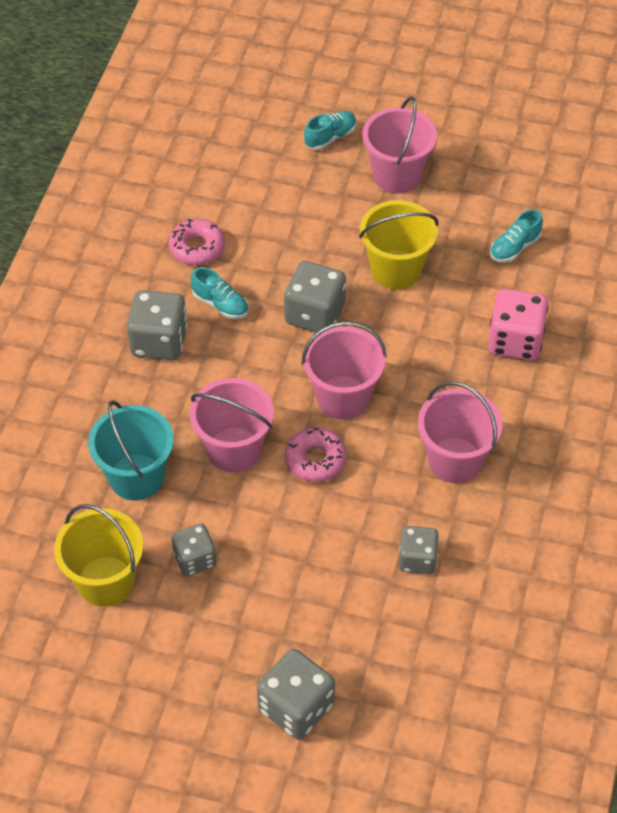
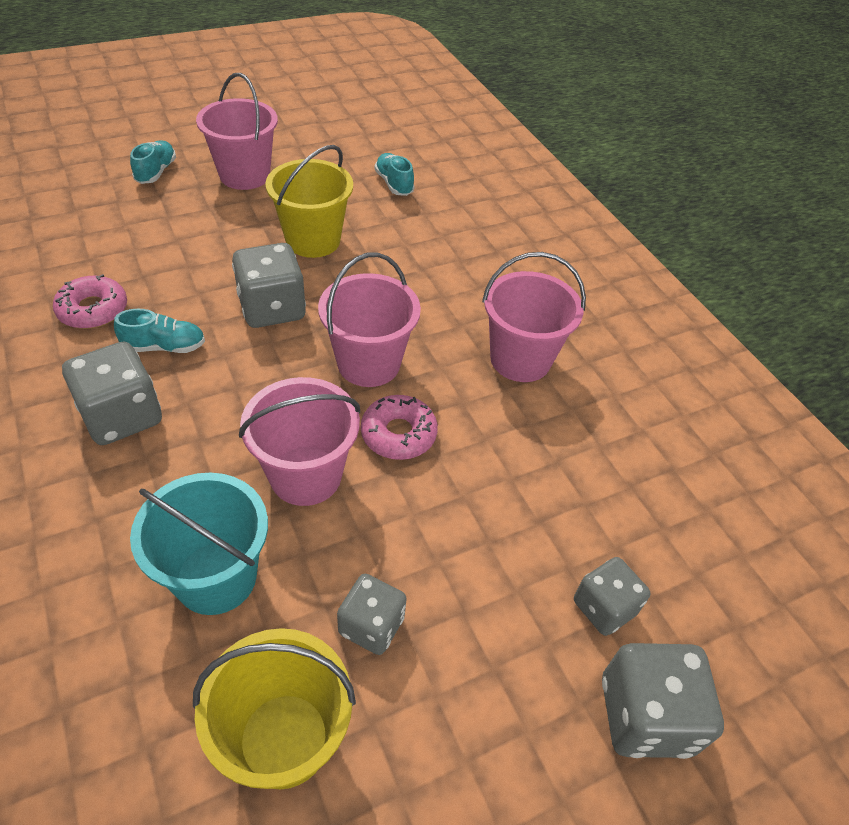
camera: 45 degrees left, 5 degrees down
(417, 559) = (584, 465): grey dice -> grey dice (604, 607)
(514, 247) = (394, 184): turquoise shoe -> turquoise shoe turned 150 degrees clockwise
(515, 341) = (466, 245): pink dice -> none

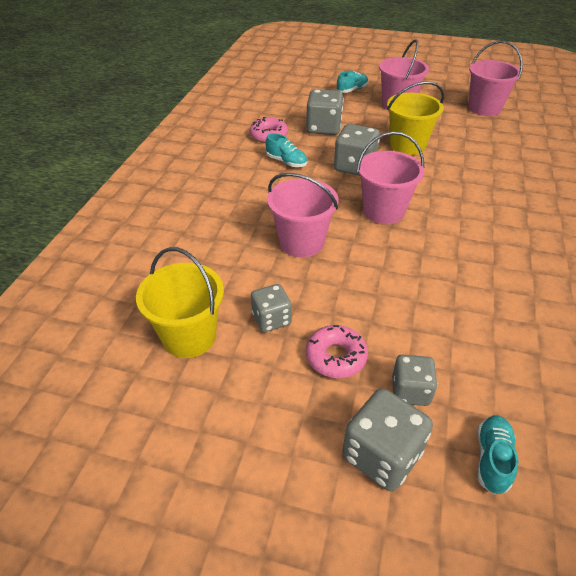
camera: 45 degrees right, 5 degrees down
(122, 416) = (242, 181): grey dice -> grey dice (323, 128)
(216, 577) = (221, 260): turquoise bucket -> none
(394, 184) = (486, 135): turquoise shoe -> turquoise shoe (492, 459)
(398, 434) = (368, 249): pink donut -> pink donut (336, 357)
(520, 359) = (483, 249): pink bucket -> pink bucket (484, 108)

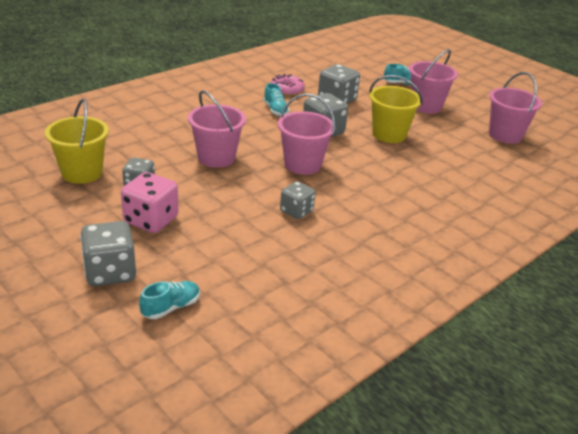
camera: 30 degrees right, 10 degrees down
(336, 357) = (151, 220): pink donut -> pink dice
(410, 391) = (171, 256): grey dice -> grey dice (296, 211)

